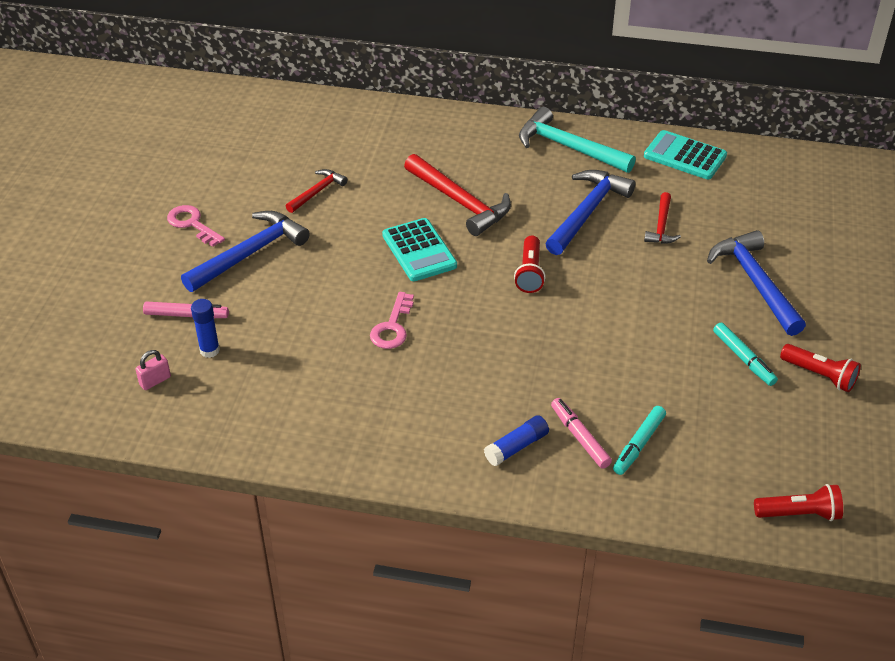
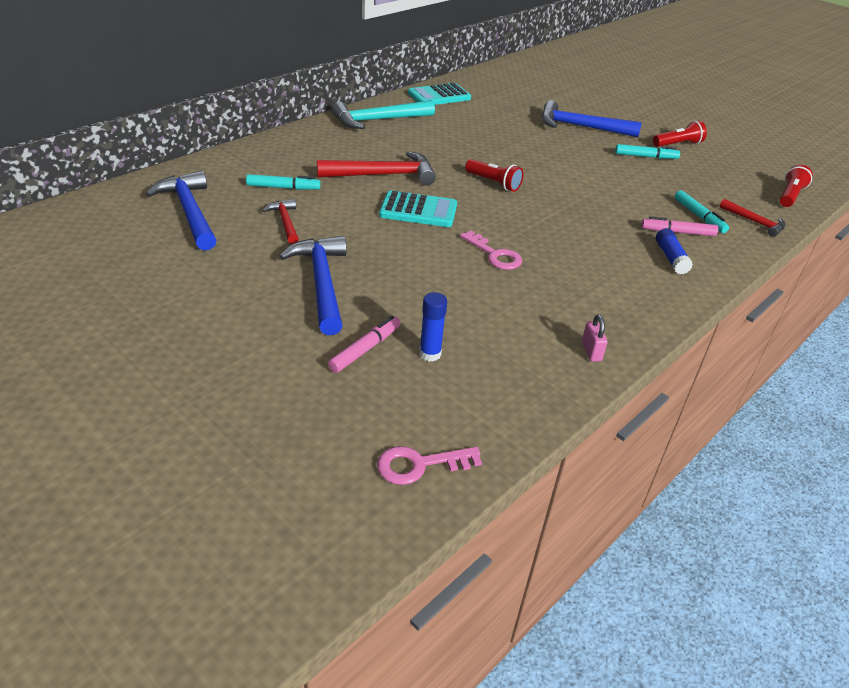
camera: 60 degrees left, 5 degrees down
(155, 381) = (440, 403): pink padlock -> pink padlock (591, 351)
(192, 224) = (236, 297): pink key -> pink key (419, 465)
(370, 162) = (283, 187): none -> turquoise marker
(587, 212) = (454, 142): blue hammer -> blue hammer (189, 212)
(661, 226) = (497, 128): red hammer -> red hammer (755, 222)

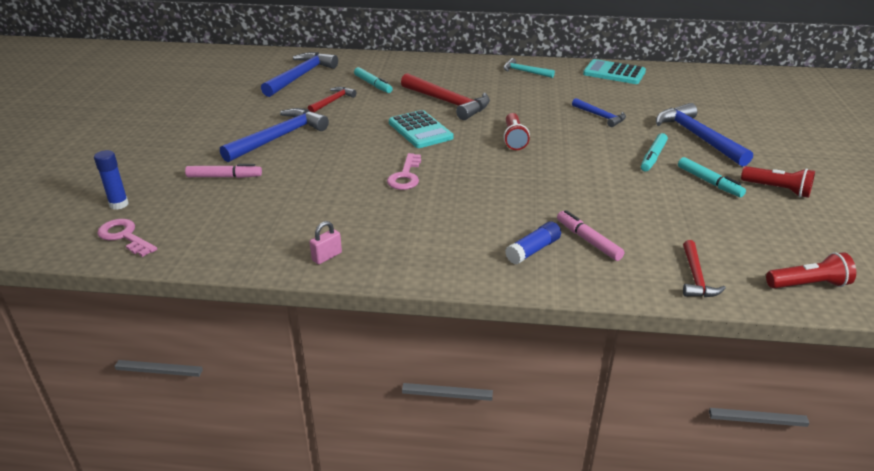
camera: 55 degrees right, 5 degrees down
(378, 120) = (525, 72): turquoise hammer -> turquoise hammer, size x0.56
(430, 354) = (245, 198): blue glue stick -> blue glue stick (119, 204)
(503, 137) = (600, 116): none -> blue hammer
(699, 216) = (642, 243): turquoise marker -> turquoise marker (653, 157)

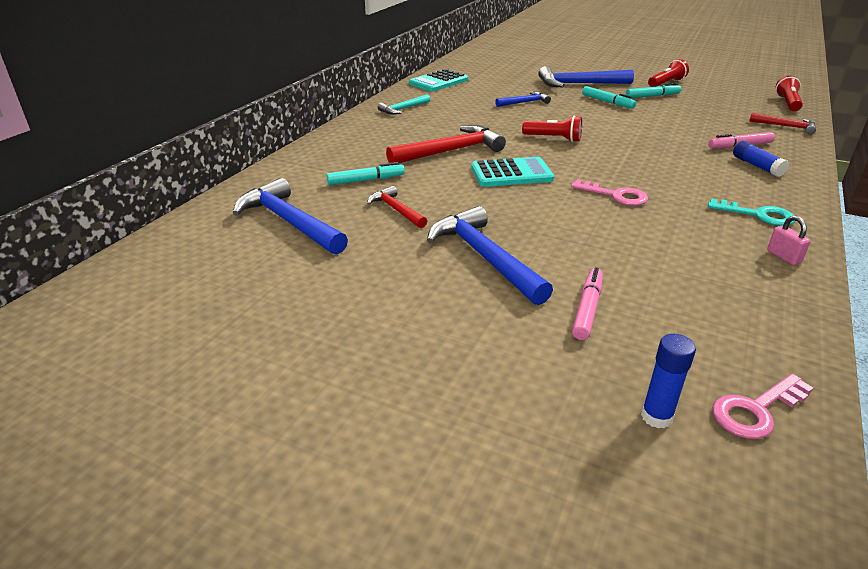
camera: 70 degrees left, 0 degrees up
(405, 246) = (758, 215): none -> turquoise key

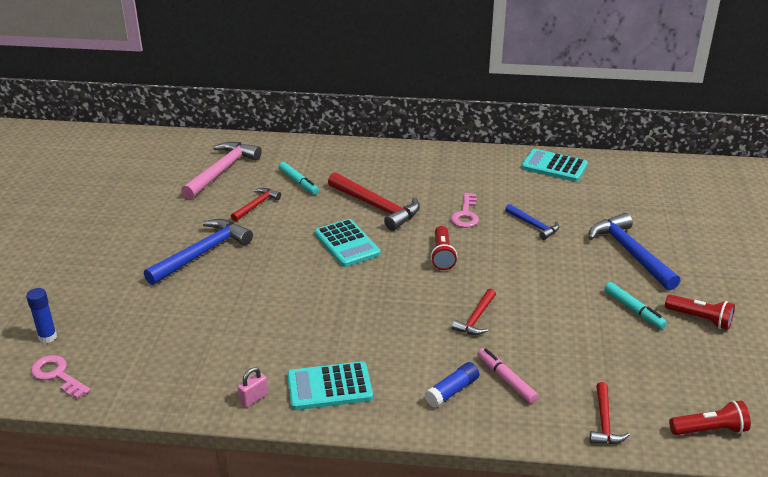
camera: 70 degrees right, 0 degrees up
(289, 222) = (222, 171): blue hammer -> pink hammer
(403, 109) = (459, 164): turquoise hammer -> none
(587, 309) = (149, 303): pink marker -> none
(607, 102) = (581, 278): turquoise marker -> none
(615, 195) = (330, 302): pink key -> pink key (465, 214)
(655, 142) = (476, 318): none -> red hammer
(758, 215) = (329, 387): turquoise key -> turquoise calculator

